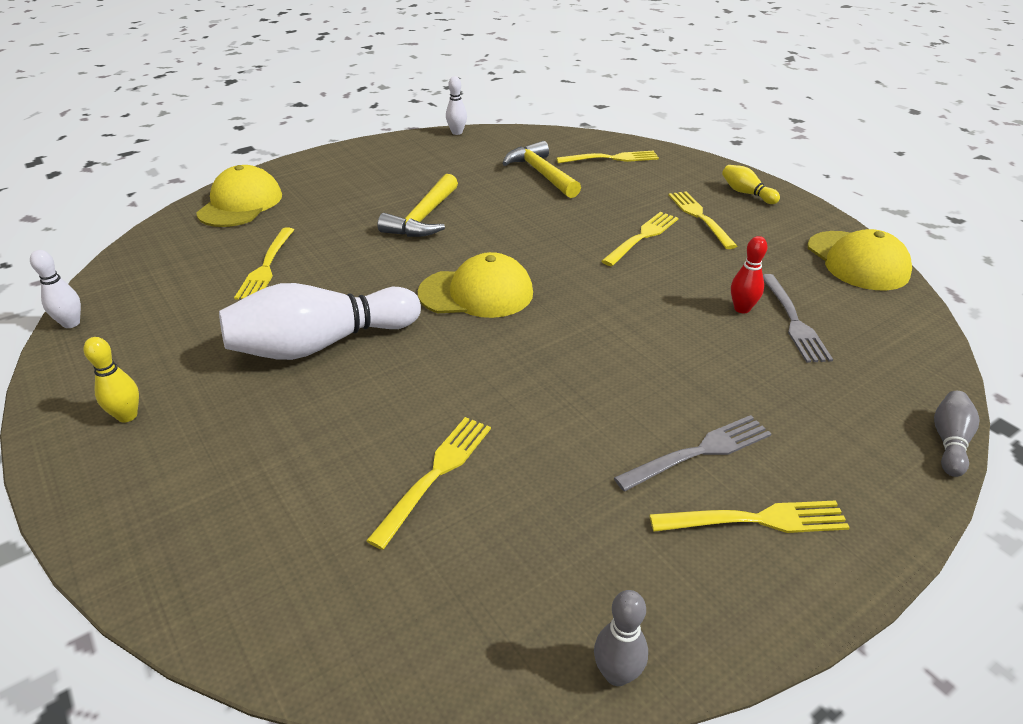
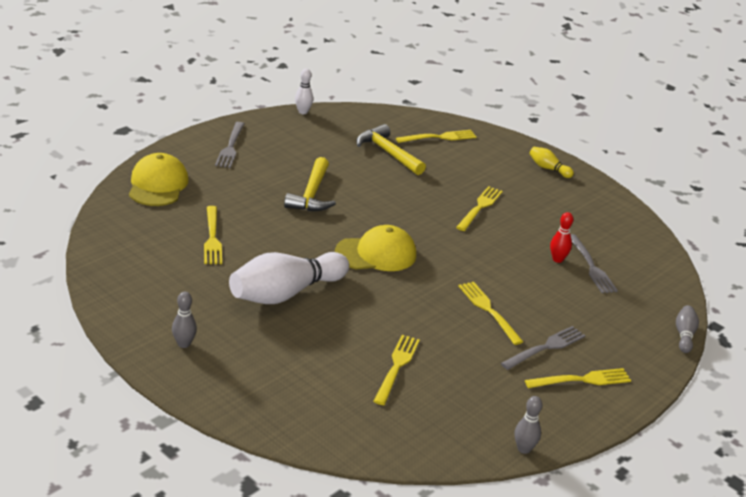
camera: 15 degrees left, 5 degrees down
(71, 323) = (95, 285): white bowling pin -> none
(127, 416) = (184, 344): yellow bowling pin -> grey bowling pin
(353, 166) = (230, 147): none -> grey fork
(700, 217) = (517, 190): yellow fork -> yellow fork (488, 311)
(857, 261) = (630, 222): yellow cap -> none

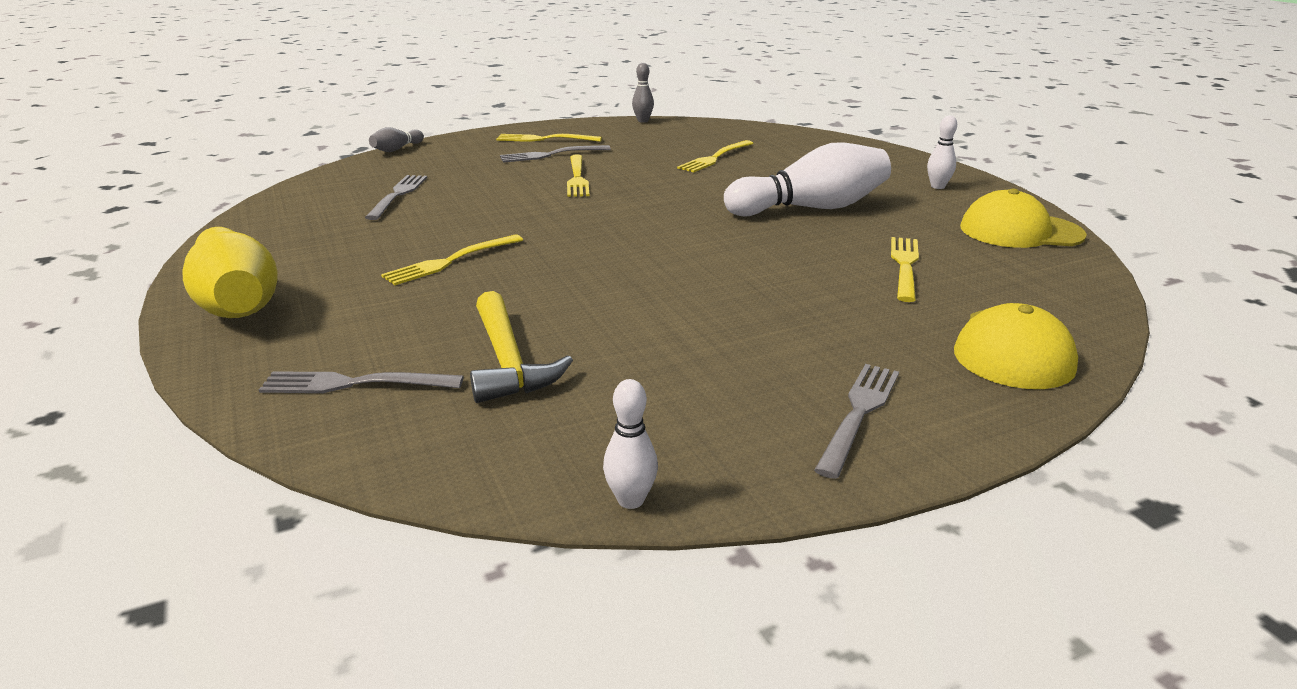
camera: 155 degrees left, 5 degrees down
(184, 344) = (937, 186): grey bowling pin -> white bowling pin
(311, 194) = (719, 305): yellow hammer -> none
(376, 254) = (667, 229): yellow cap -> yellow cap (1020, 231)
(439, 137) = (355, 384): yellow fork -> grey fork
(548, 168) = (236, 301): yellow bowling pin -> yellow bowling pin, size x2.21
(557, 259) = (429, 204): red bowling pin -> none

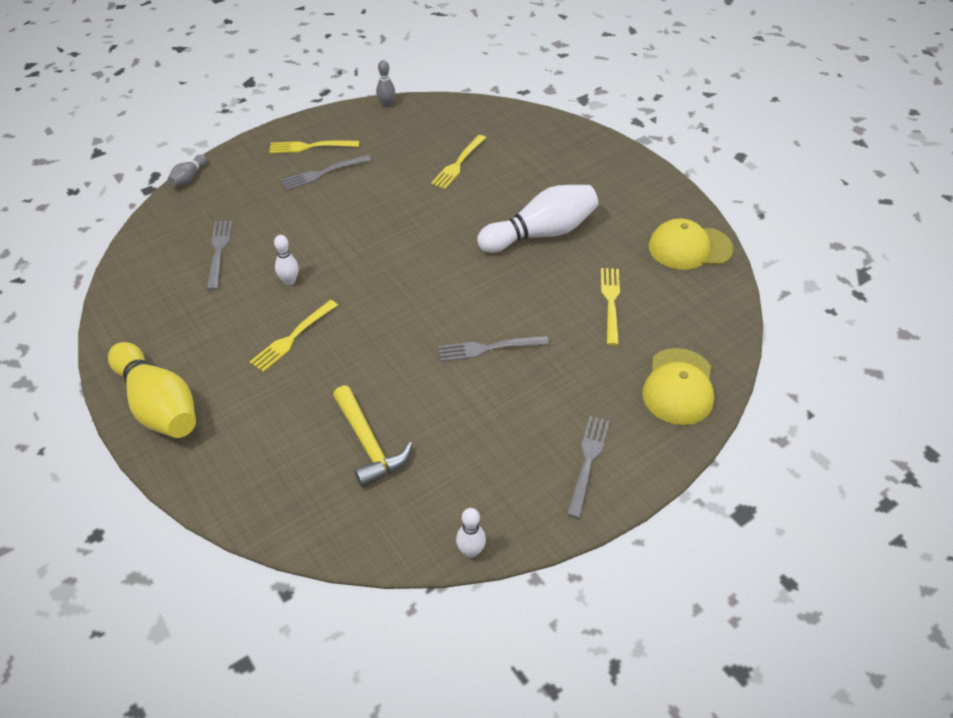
camera: 10 degrees left, 20 degrees up
(355, 384) = (279, 479): grey fork -> grey fork (489, 348)
(577, 178) = (354, 208): yellow fork -> none
(937, 186) = (633, 190): white bowling pin -> white bowling pin (289, 281)

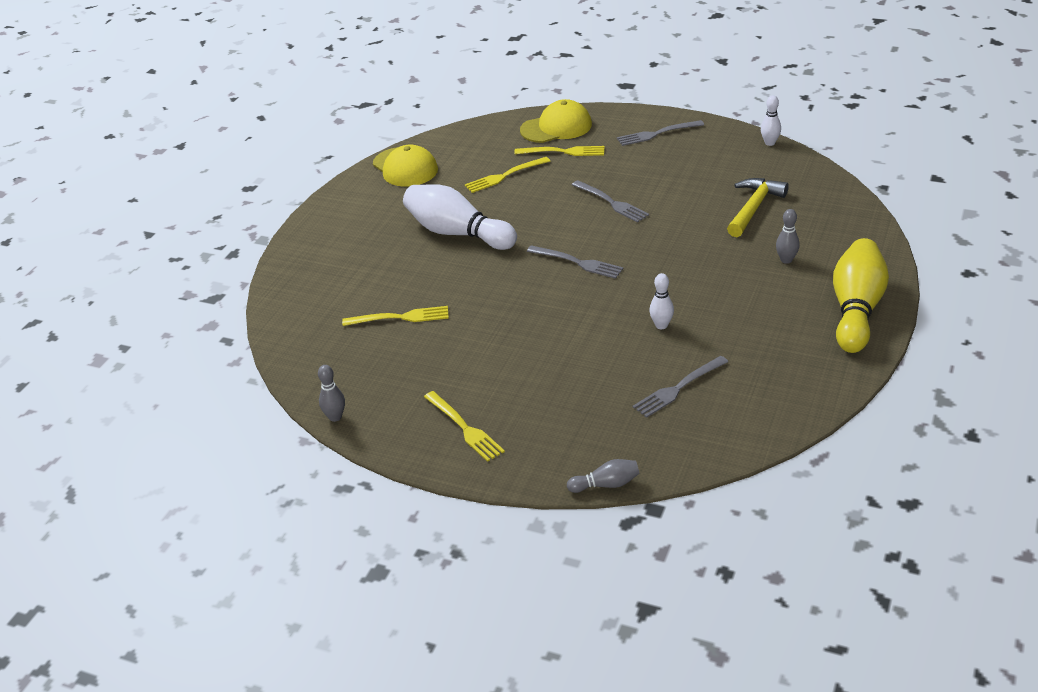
camera: 120 degrees left, 10 degrees down
(270, 409) = (786, 260): none -> grey bowling pin
(293, 337) = (714, 288): yellow fork -> yellow fork (563, 152)
(323, 173) = (499, 392): grey fork -> grey fork (577, 262)

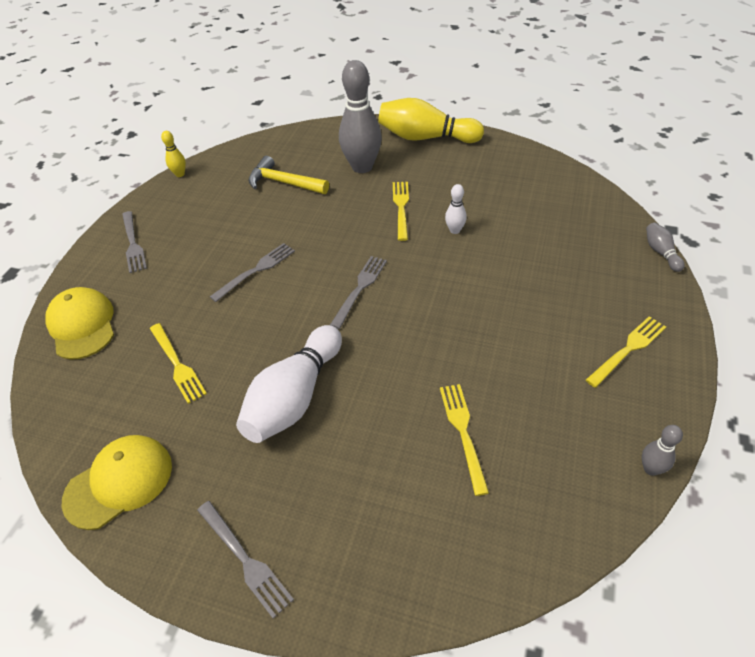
camera: 95 degrees left, 10 degrees up
(563, 152) = (141, 315): yellow fork -> yellow fork (401, 208)
(678, 388) = (534, 219): grey fork -> grey fork (245, 559)
(770, 143) = (180, 174): white bowling pin -> yellow bowling pin
(786, 260) = (362, 167): grey bowling pin -> grey bowling pin, size x2.21

